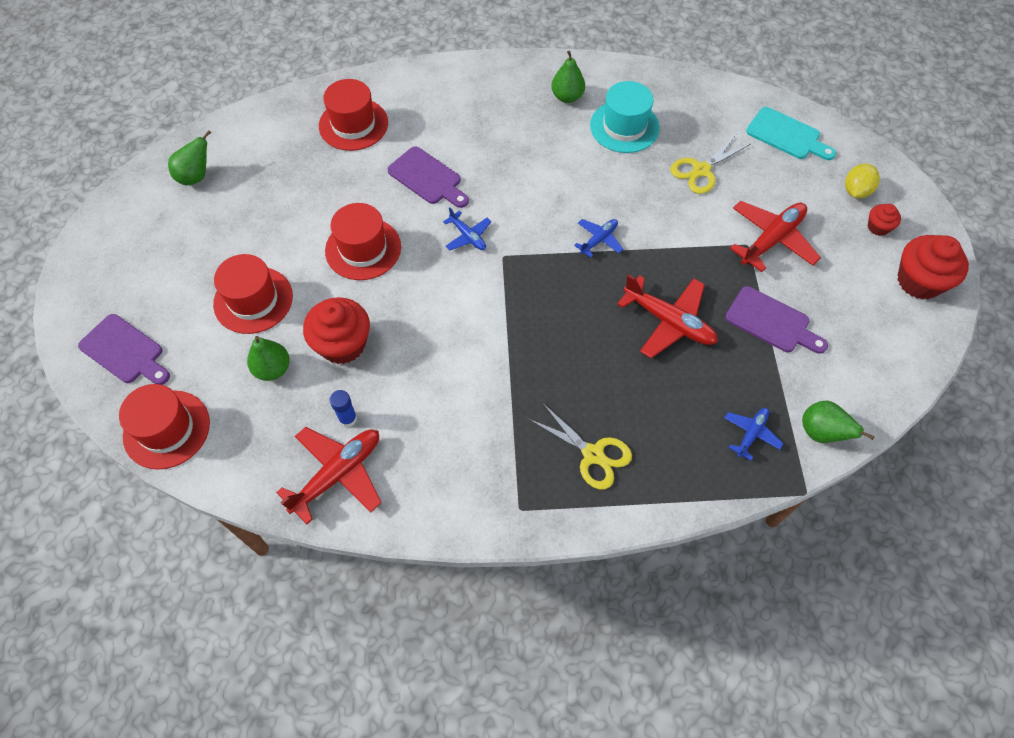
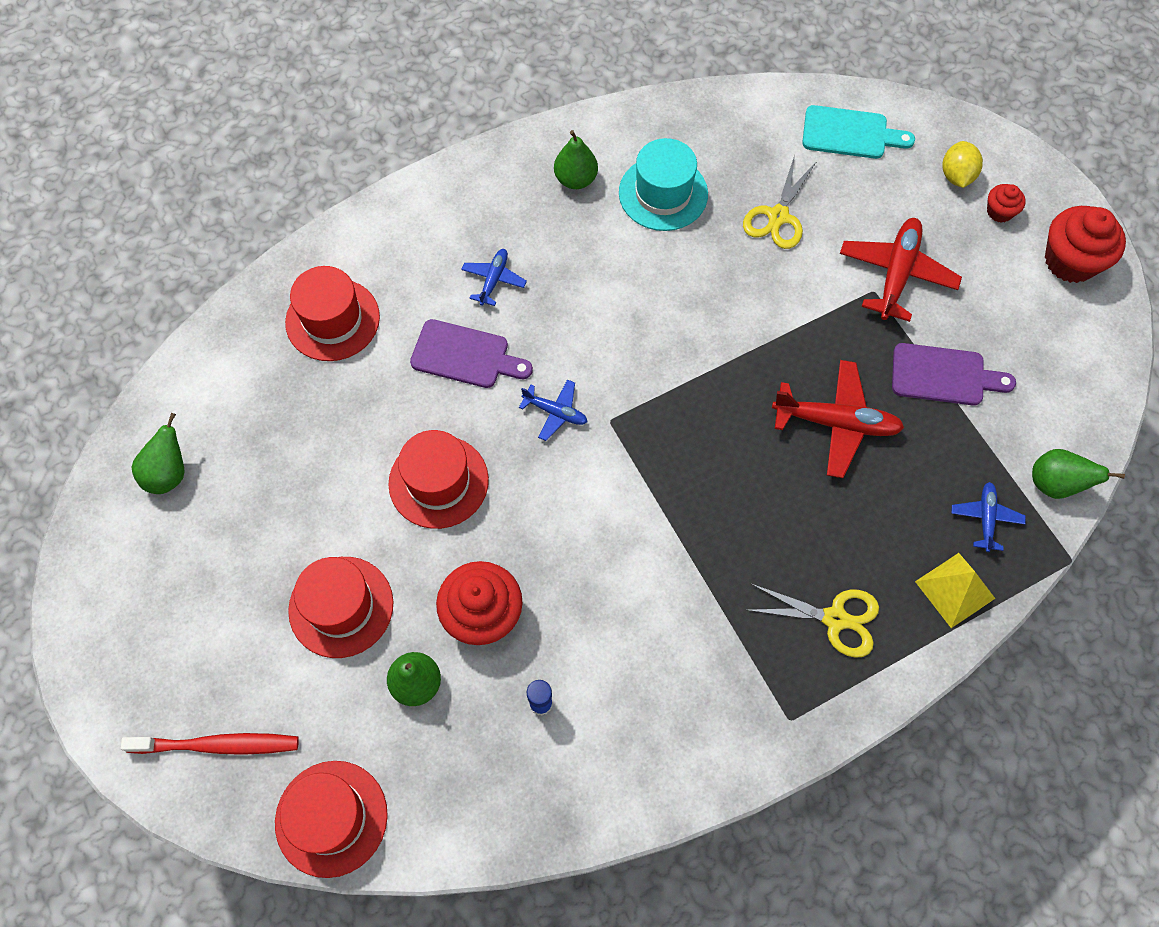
camera: 25 degrees left, 5 degrees up
(125, 351) = (218, 745): purple cutting board -> red toothbrush
(338, 474) = (567, 776): red plane -> none
(599, 240) = (708, 353): blue plane -> blue plane (493, 280)
(698, 474) = (954, 590): none -> yellow pyramid

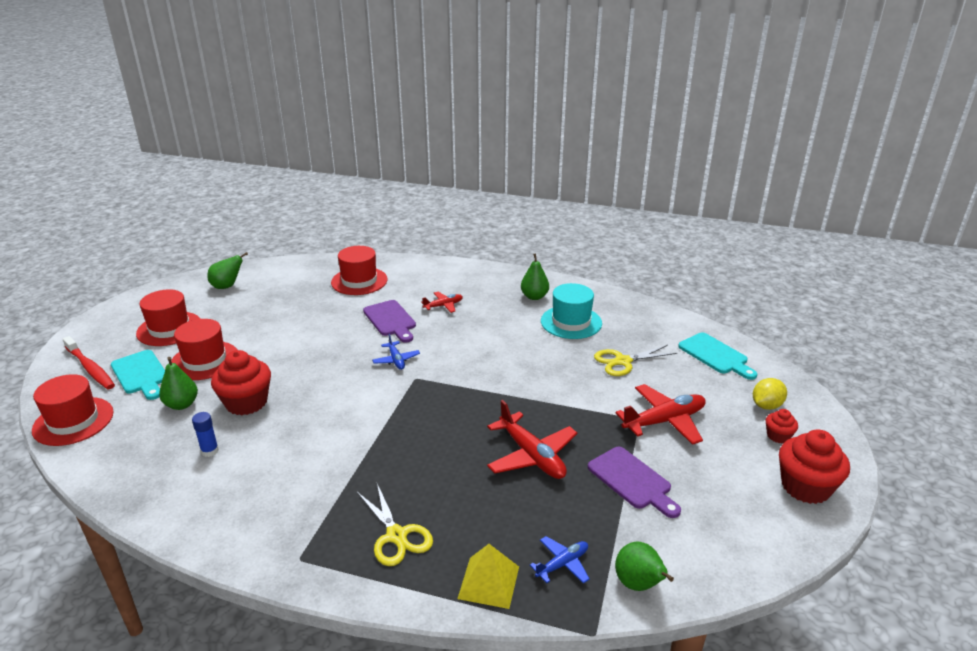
camera: 45 degrees right, 35 degrees down
(297, 694) = (140, 374): none -> turquoise cutting board
(438, 481) = (309, 349): red hat -> red hat (169, 329)
(493, 280) = (443, 306): blue plane -> red plane

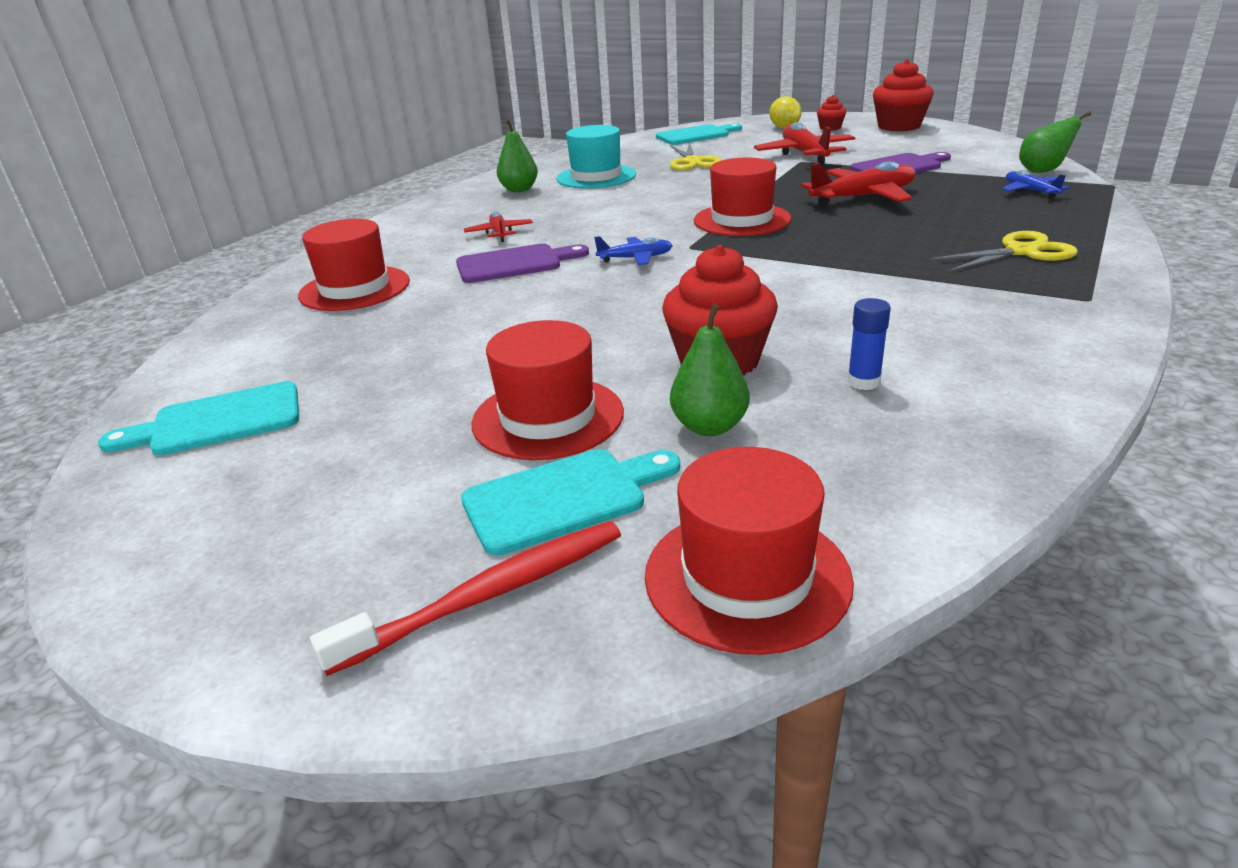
camera: 75 degrees left, 0 degrees up
(169, 329) = (364, 482): red hat -> red hat (742, 220)
(227, 286) = (217, 421): green pear -> turquoise cutting board
(488, 582) = (1072, 215): yellow pyramid -> none

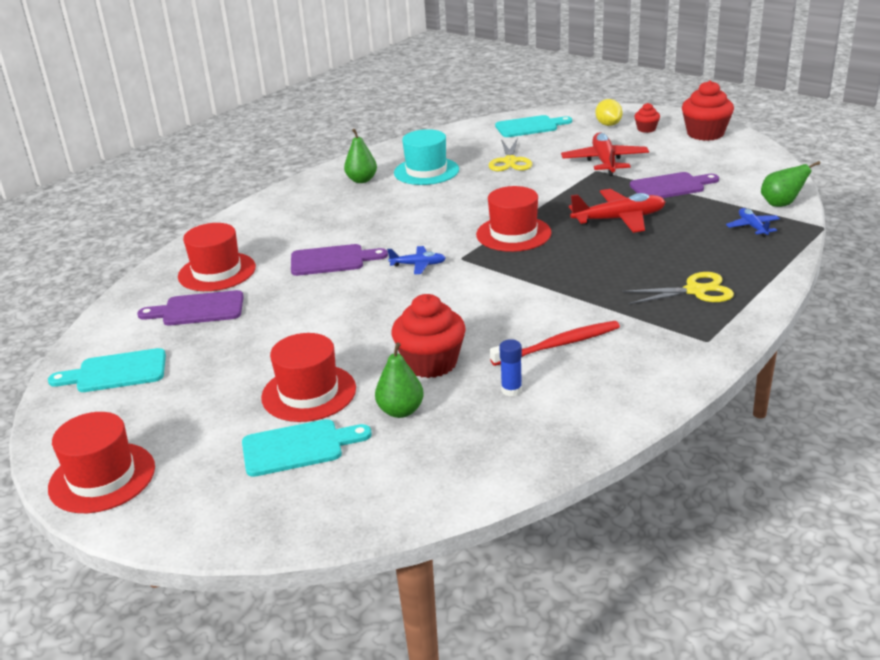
camera: 10 degrees right, 0 degrees up
(337, 331) = (198, 309): none -> purple cutting board
(489, 595) = (241, 497): red toothbrush -> red toothbrush (559, 345)
(499, 233) = (331, 227): red plane -> none
(747, 577) = (375, 504): red hat -> red hat (102, 477)

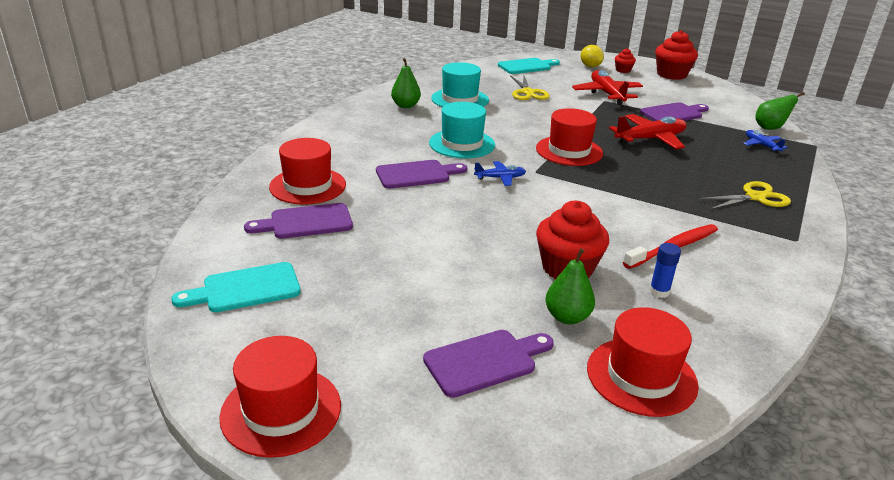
camera: 15 degrees left, 0 degrees up
(298, 447) = (485, 361): turquoise cutting board -> purple cutting board
(309, 393) = (464, 303): red hat -> red hat (641, 376)
(398, 225) = (462, 144): none -> turquoise hat

